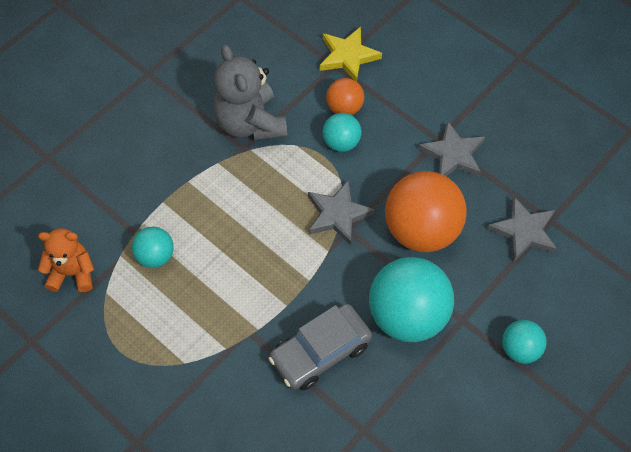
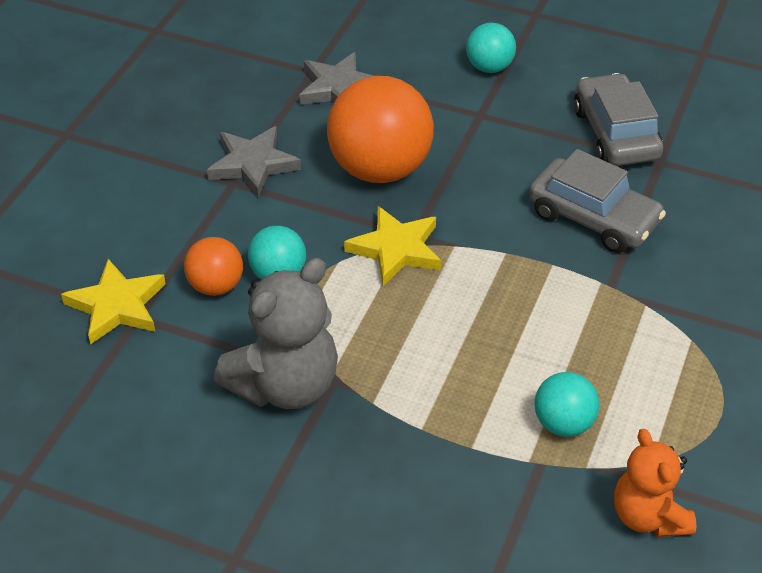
camera: 110 degrees left, 15 degrees down
(337, 214) = (396, 249): grey star -> yellow star
(407, 316) = (501, 157): turquoise ball -> none
(407, 411) = (615, 134): none -> grey car

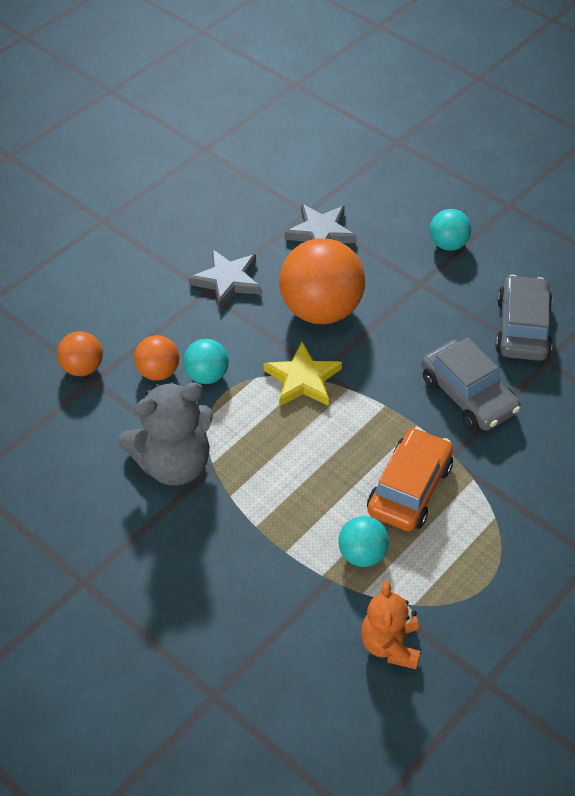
camera: 20 degrees right, 5 degrees up
(117, 306) = (82, 368): yellow star -> orange ball
(580, 335) = (409, 488): none -> orange car

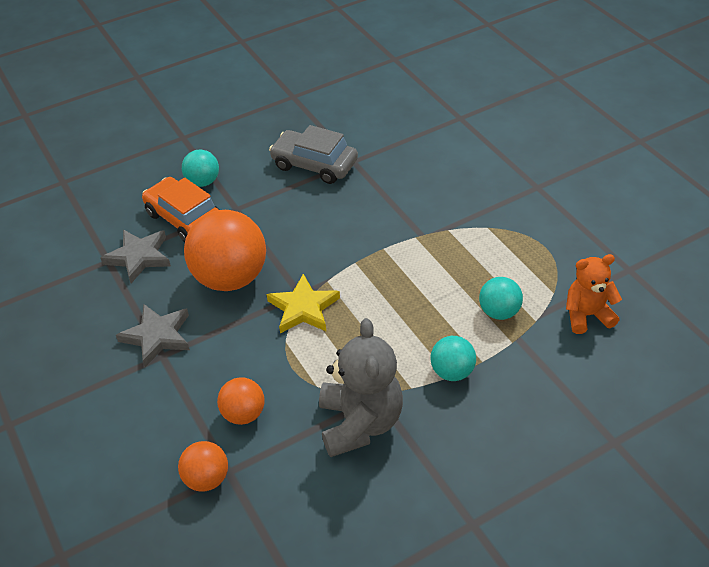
camera: 70 degrees left, 5 degrees down
(207, 375) = (266, 376): turquoise ball -> turquoise ball (452, 372)
(390, 644) = (587, 315): orange teddy bear -> orange teddy bear turned 150 degrees clockwise
(409, 488) = (444, 268): orange car -> orange car (185, 219)
(468, 395) = (366, 211): grey car -> none

